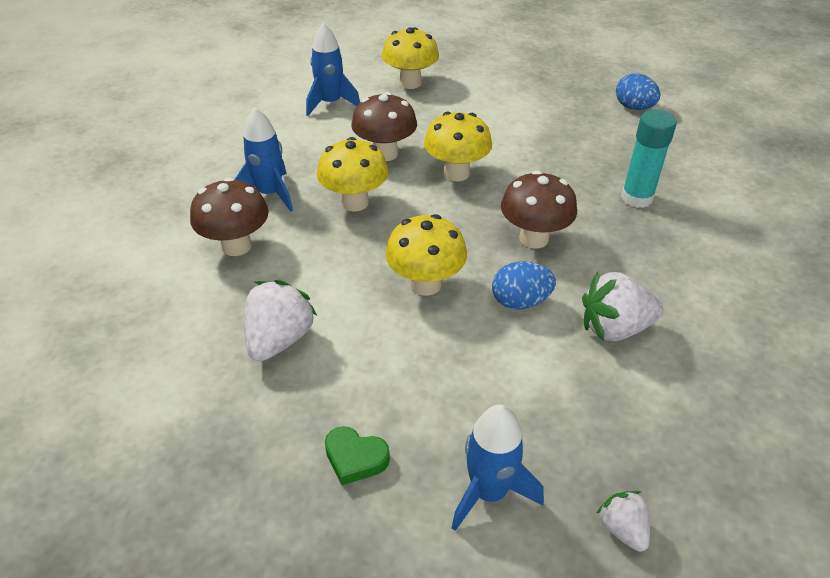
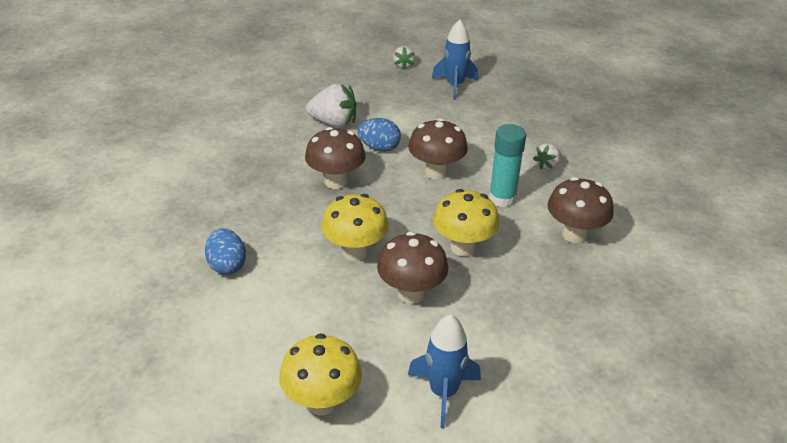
camera: 160 degrees left, 5 degrees down
(270, 194) = (540, 277): blue rocket -> none
(279, 339) = (547, 165): white strawberry -> white strawberry, size x0.57
(355, 458) = (515, 108): green heart -> none
(425, 284) = (436, 172): yellow mushroom -> brown mushroom
(634, 107) = (107, 279): blue egg -> blue egg (227, 265)
(636, 198) = (225, 190): turquoise glue stick -> turquoise glue stick (502, 198)

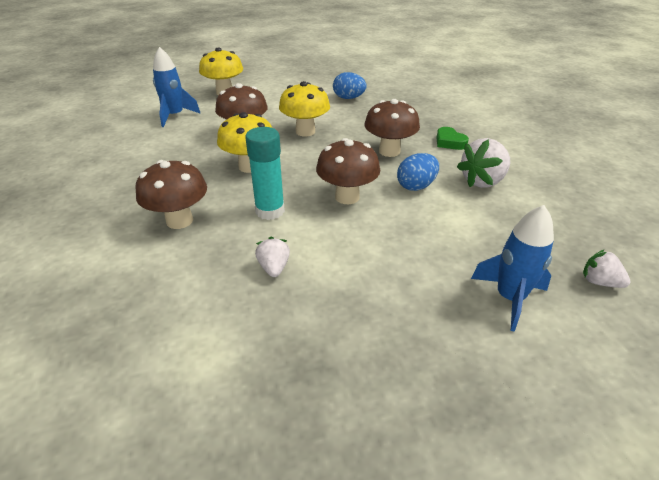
camera: 130 degrees right, 0 degrees up
(279, 156) = (449, 142): none -> green heart

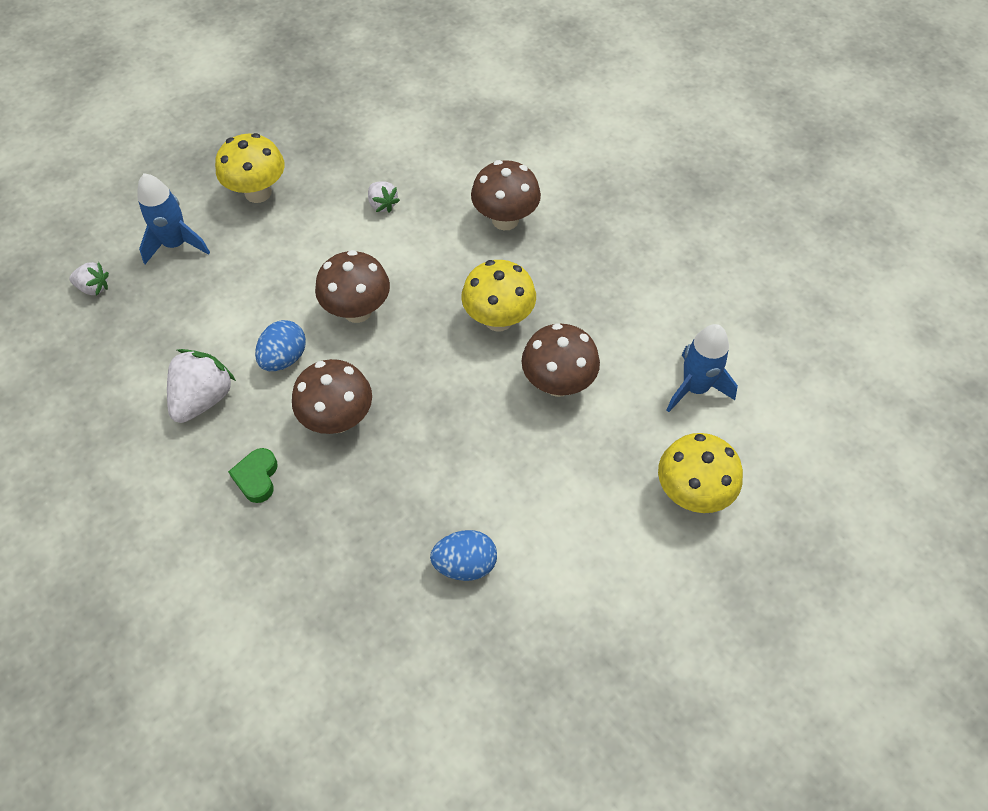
camera: 155 degrees right, 20 degrees up
(270, 211) = (427, 262): turquoise glue stick -> none
(305, 131) = (478, 423): yellow mushroom -> yellow mushroom (258, 193)
(449, 142) = (257, 477): green heart -> green heart turned 120 degrees counterclockwise

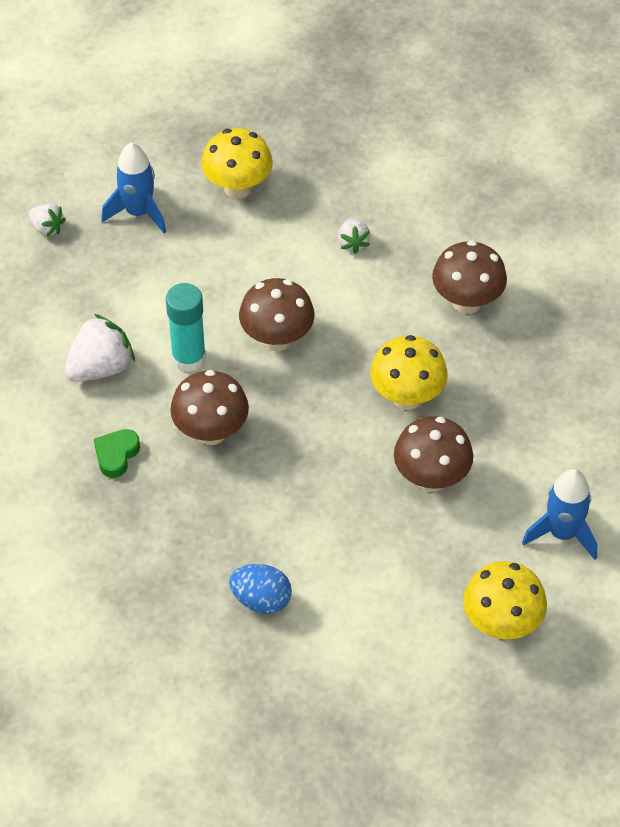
camera: 25 degrees right, 5 degrees down
(284, 358) = (189, 358): blue egg -> turquoise glue stick

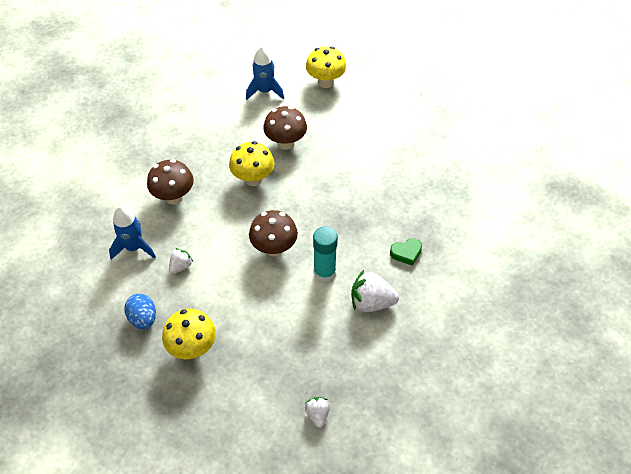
camera: 135 degrees left, 0 degrees up
(138, 212) = (259, 379): blue rocket -> blue rocket (134, 247)
(211, 432) = (352, 230): brown mushroom -> none
(261, 600) = (405, 151): blue egg -> blue egg (143, 318)

